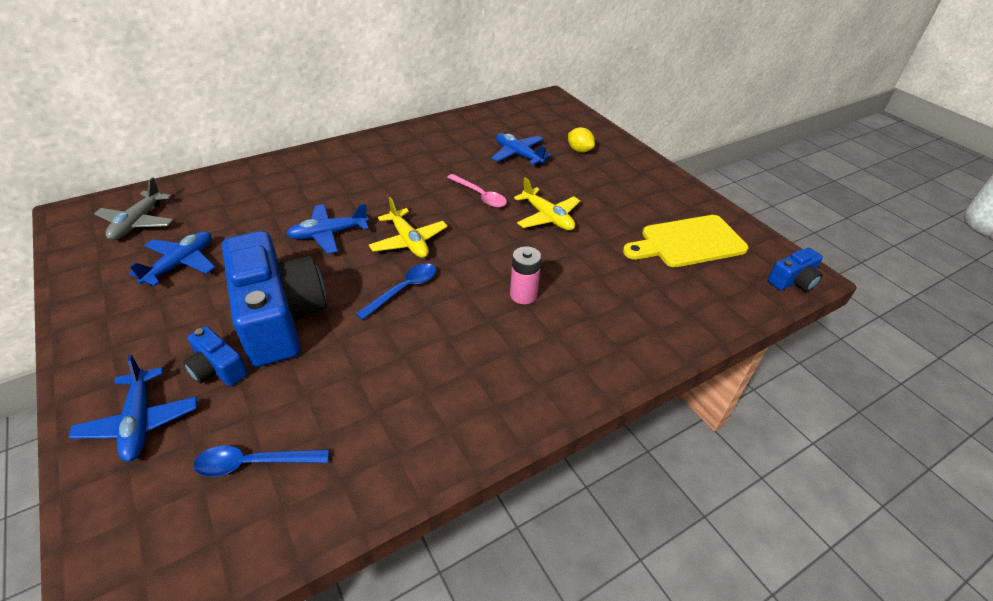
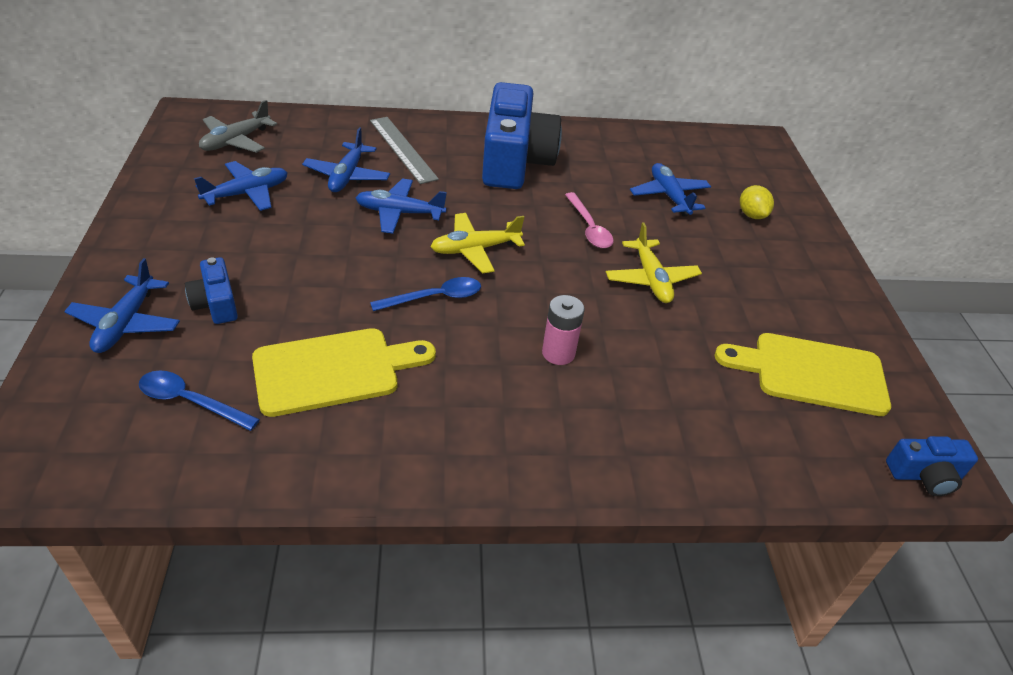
camera: 25 degrees right, 0 degrees up
(263, 219) = (347, 176): none -> blue plane
(279, 316) = (299, 277): blue camera -> blue camera (514, 160)
(295, 183) = (402, 149): none -> grey ruler
(363, 381) = (334, 370): none -> yellow cutting board
(408, 241) = (475, 249): yellow plane -> yellow plane turned 75 degrees clockwise

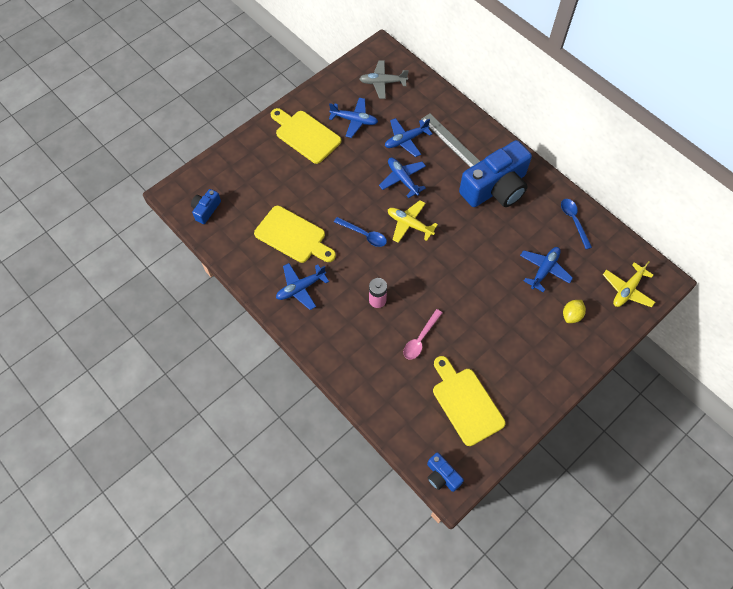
camera: 55 degrees right, 20 degrees up
(126, 323) = (251, 158): blue plane -> blue plane (301, 288)
(190, 401) = (239, 209): blue spoon -> blue spoon (574, 221)
(191, 246) = (306, 135): none -> yellow cutting board
(216, 303) = (287, 172): blue camera -> blue camera (206, 210)
(402, 149) = (450, 141): grey ruler -> grey ruler turned 60 degrees counterclockwise
(589, 228) = (476, 254): pink spoon -> pink spoon (420, 339)
(651, 279) = (464, 303): yellow plane -> yellow plane (627, 290)

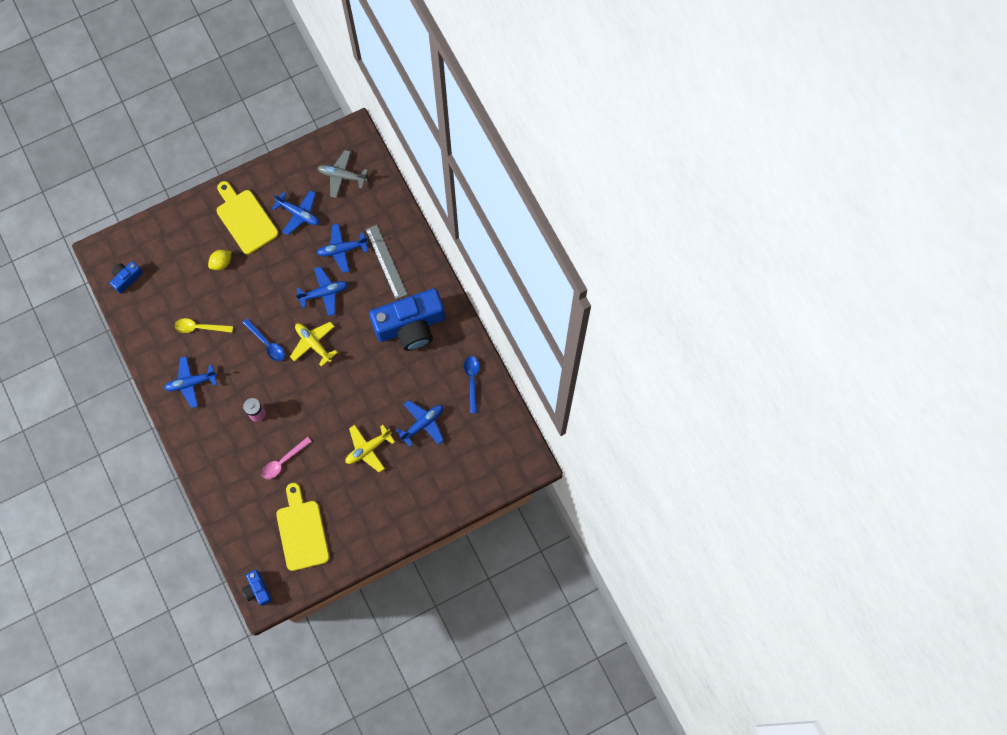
camera: 15 degrees right, 10 degrees up
(293, 236) = (200, 327): yellow cutting board -> yellow spoon
(403, 179) = (324, 293): blue plane -> blue plane turned 90 degrees clockwise
(571, 315) = (429, 475): yellow lemon -> yellow lemon (221, 263)
(627, 290) = (492, 464): yellow plane -> yellow plane (368, 449)

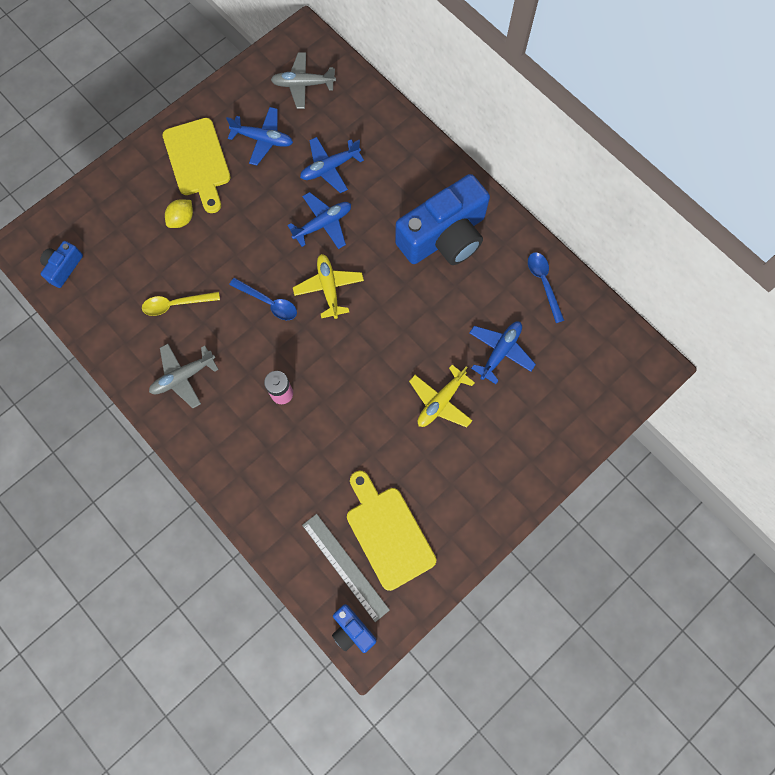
camera: 15 degrees left, 0 degrees up
(191, 383) = (183, 377): blue plane -> grey plane
(245, 219) = (198, 161): yellow cutting board -> yellow cutting board turned 150 degrees counterclockwise
(283, 461) = (335, 446): pink spoon -> none
(313, 344) = (329, 288): yellow plane -> yellow plane turned 45 degrees clockwise
(386, 261) = (388, 169): grey ruler -> grey ruler (345, 567)

